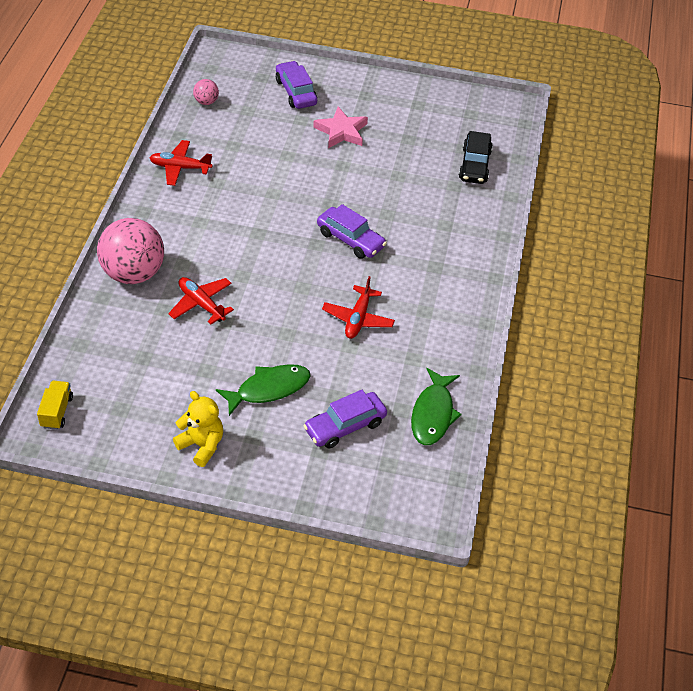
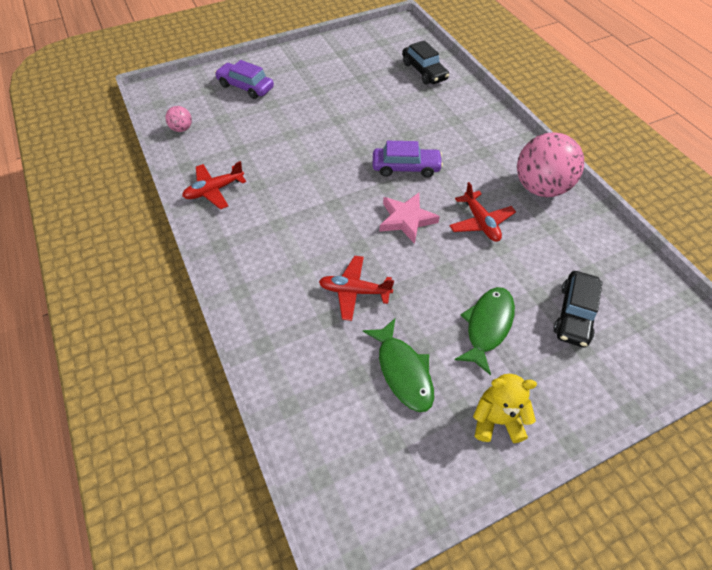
camera: 35 degrees left, 5 degrees up
(57, 411) = (338, 494): yellow truck -> none
(133, 273) = (268, 304): pink ball -> pink ball (540, 188)
(341, 131) = (310, 96): pink star -> pink star (406, 219)
(345, 426) = (574, 314): purple car -> black car
(433, 414) = (614, 259): green fish -> green fish (403, 371)

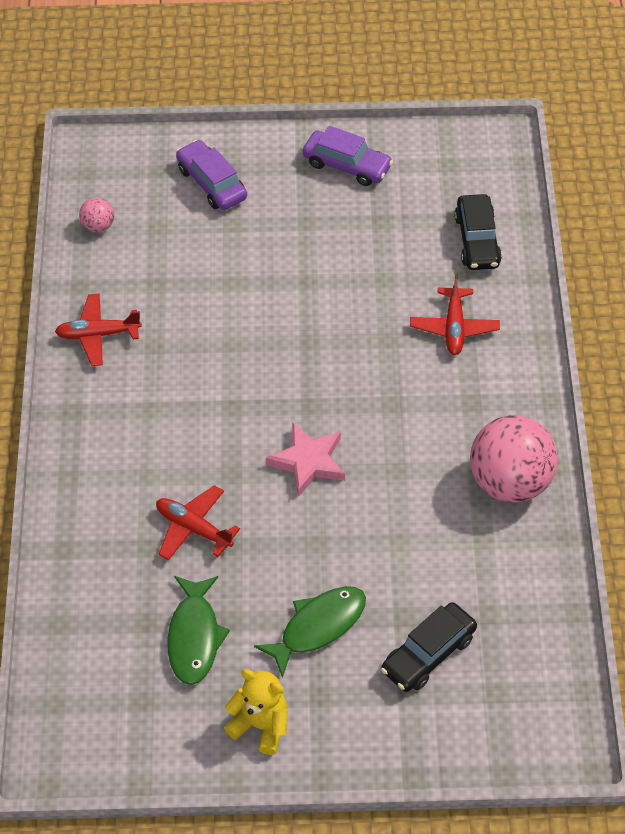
camera: 25 degrees right, 0 degrees up
(406, 168) = (353, 388): purple car -> purple car (347, 165)
(480, 222) = (397, 500): red plane -> red plane (454, 327)

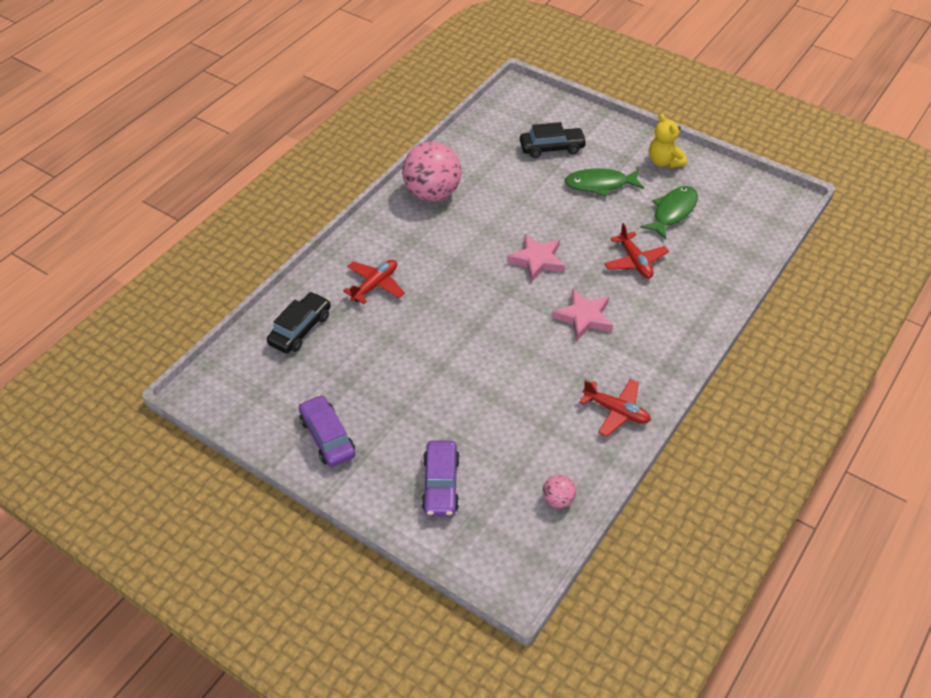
camera: 145 degrees left, 5 degrees down
(202, 419) = (583, 317): none -> pink star

